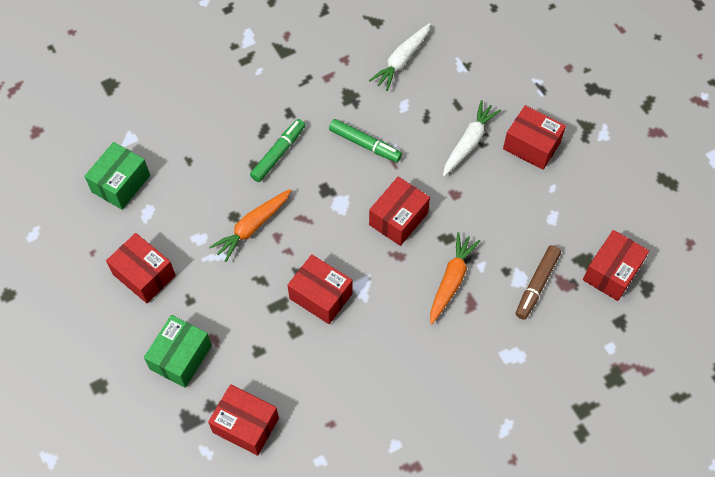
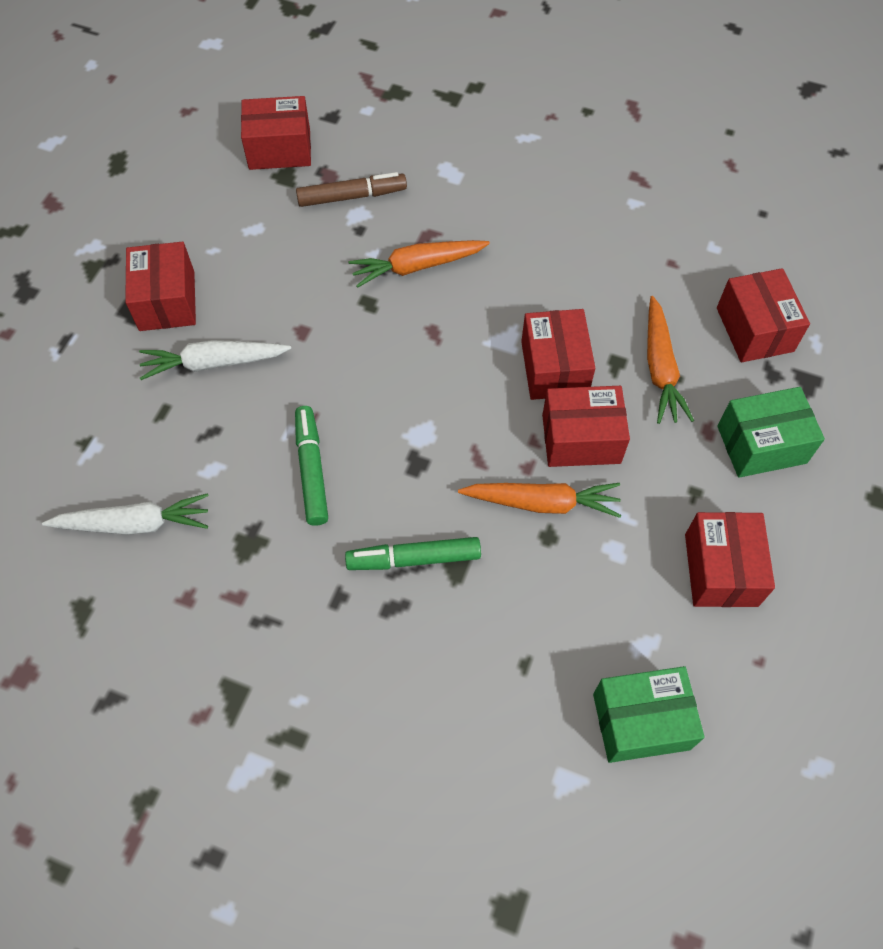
camera: 130 degrees left, 0 degrees up
(270, 349) = (660, 368): none -> orange carrot
(398, 219) = (386, 362): red box -> red box (581, 439)

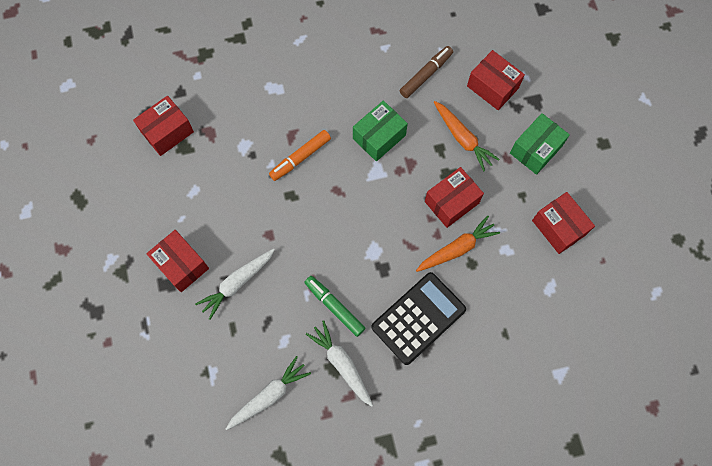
camera: 35 degrees left, 10 degrees up
(260, 548) = (341, 364): none -> white carrot
(352, 196) = (232, 137): brown marker -> brown marker (426, 74)
(414, 559) = (418, 318): green marker -> black calculator
(417, 267) = (300, 158): orange carrot -> orange marker
(554, 368) = (412, 171): red box -> none
(641, 721) = (572, 324): green box -> green box (379, 137)

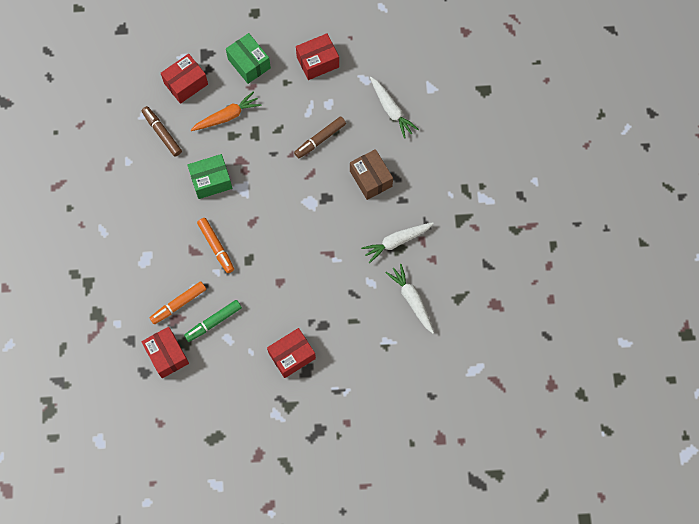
camera: 80 degrees left, 0 degrees up
(227, 132) = (178, 304): none -> orange marker
(237, 283) = (316, 312): white carrot -> white carrot (391, 110)
(334, 307) = (350, 240): green marker -> green marker (213, 322)
(379, 137) = (211, 181): green box -> green box turned 75 degrees counterclockwise
(418, 318) = (371, 179): black calculator -> brown box
(451, 202) = (280, 136): red box -> none
(457, 248) = (320, 139): orange carrot -> brown marker

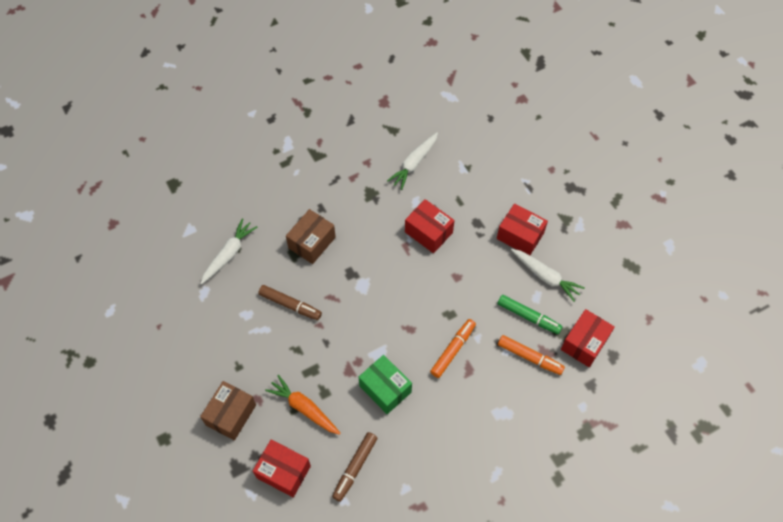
camera: 115 degrees left, 10 degrees down
(249, 63) = (231, 415): green box -> brown box
(317, 62) = (201, 345): red box -> red box (428, 232)
(396, 242) = (365, 196): white carrot -> white carrot (545, 276)

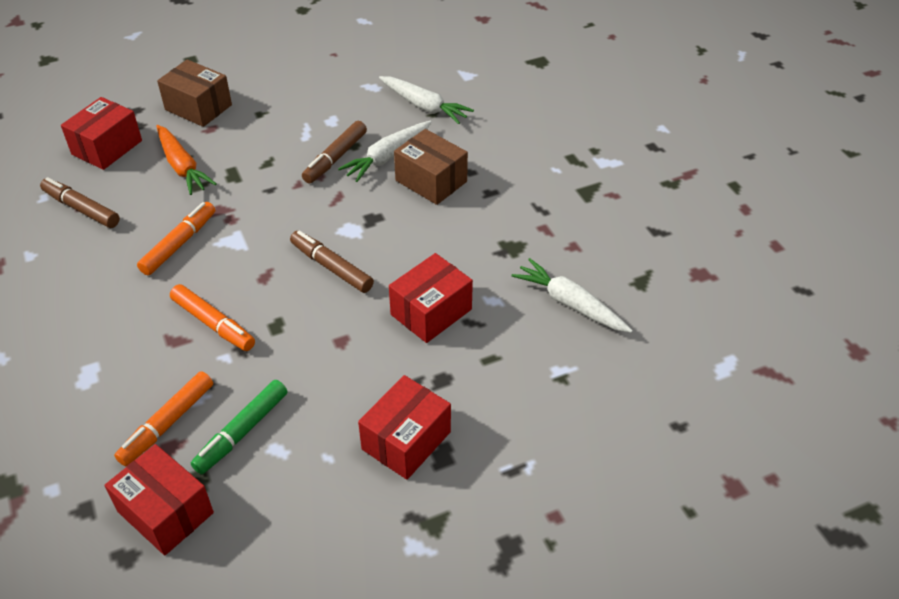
camera: 95 degrees right, 15 degrees down
(304, 408) = (182, 166): orange carrot -> orange carrot turned 105 degrees clockwise
(385, 389) = (179, 244): green box -> orange marker
(398, 291) = (331, 267): none -> brown marker
(545, 276) = (314, 469): white carrot -> white carrot (387, 157)

